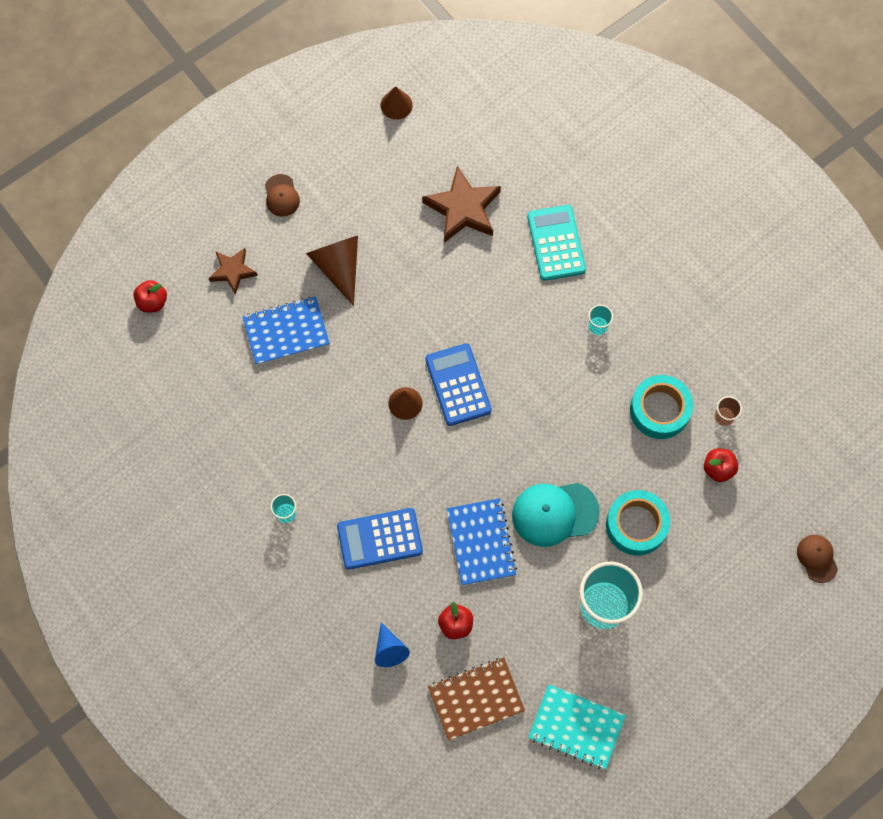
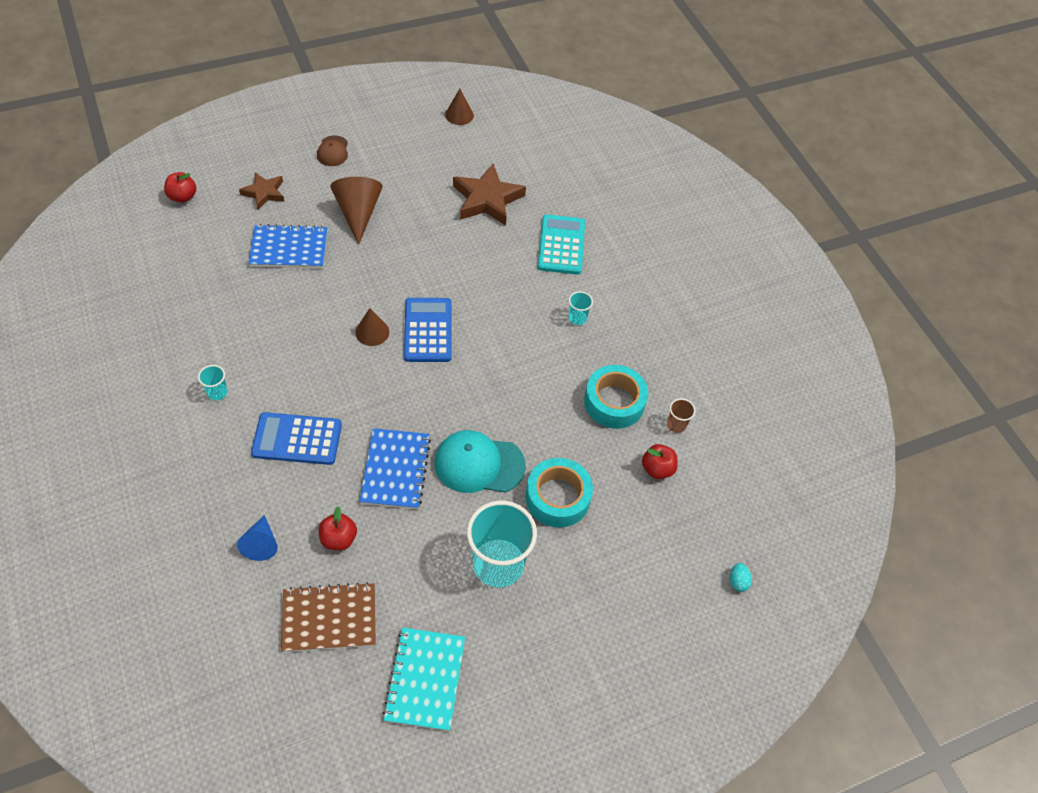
camera: 10 degrees right, 15 degrees down
(576, 727) = (425, 679): turquoise notebook -> turquoise notebook turned 60 degrees clockwise
(817, 558) = (737, 581): brown cap -> turquoise egg

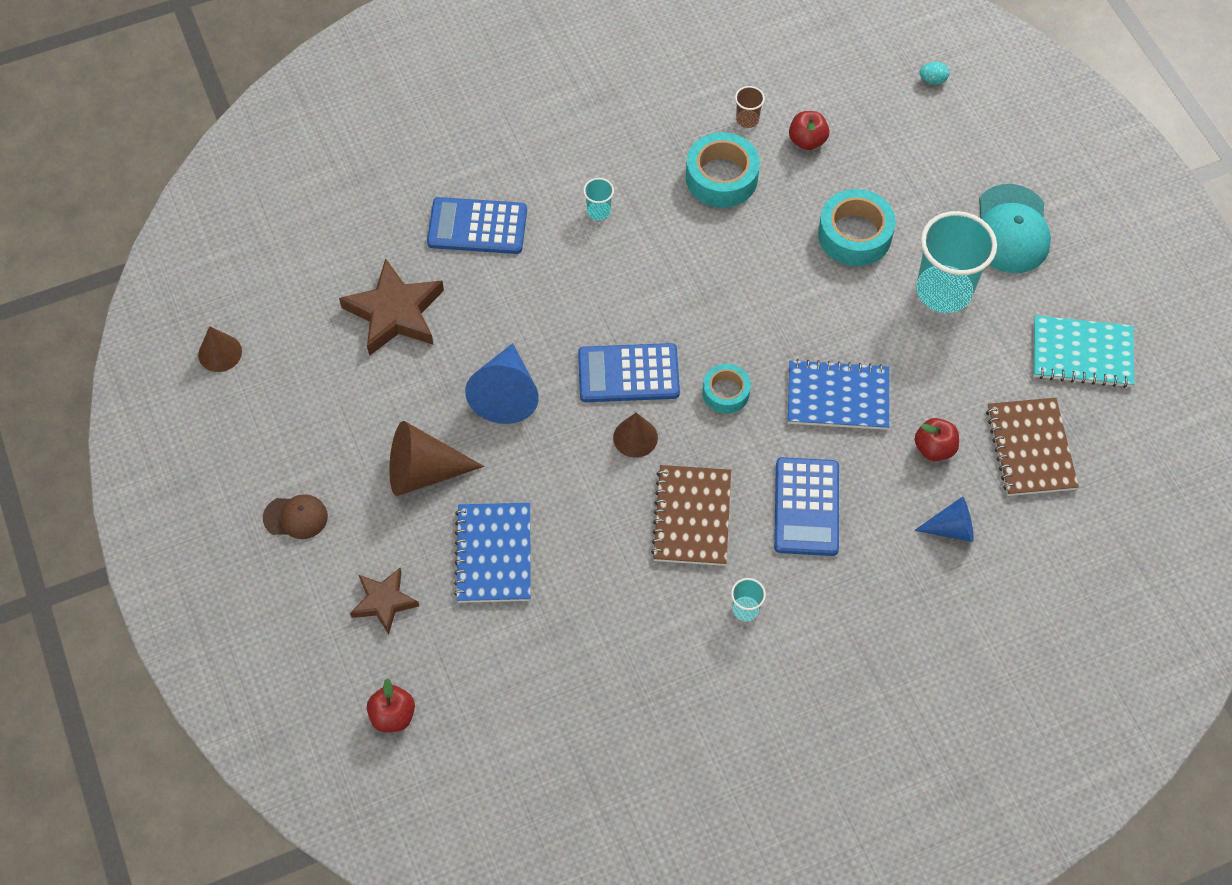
camera: 85 degrees left, 5 degrees up
(300, 363) = (692, 517): none -> brown notebook
(406, 392) = (725, 392): none -> turquoise tape
(416, 258) = (506, 394): none -> blue cone
(479, 464) = (820, 312): turquoise cap -> turquoise cap (1011, 229)
(561, 245) = (477, 227): turquoise calculator -> blue calculator

